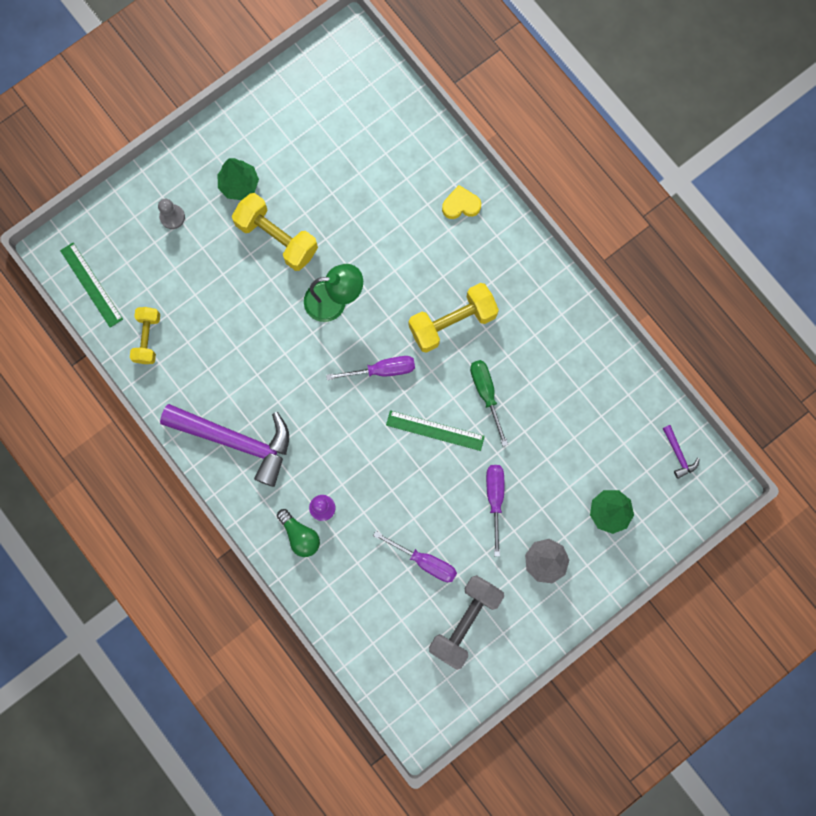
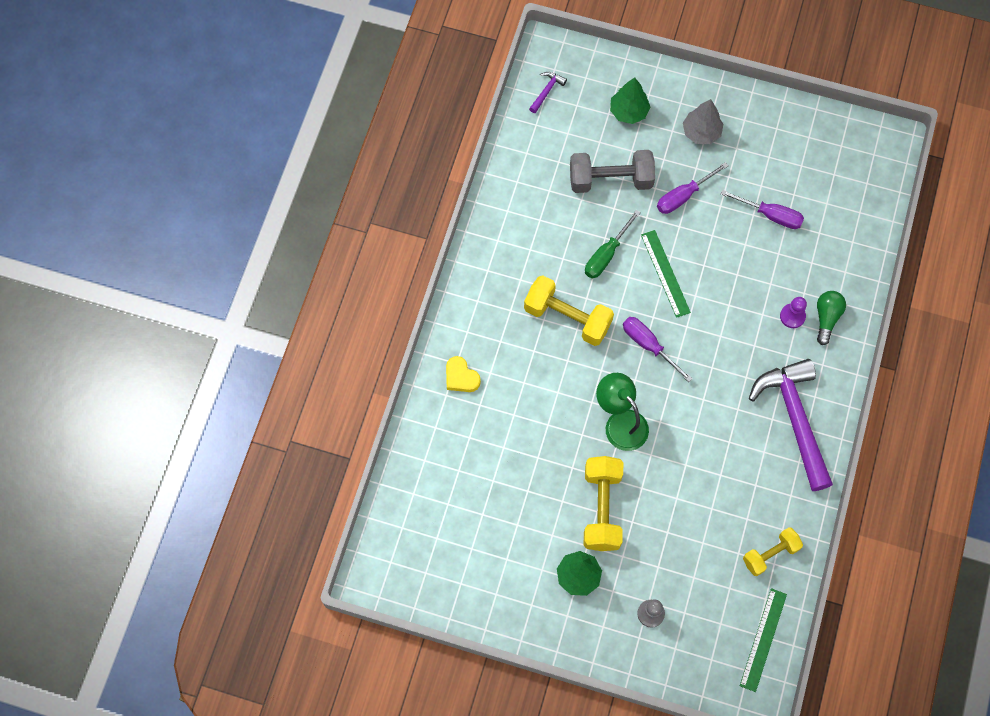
camera: 125 degrees left, 10 degrees down
(424, 561) = (770, 215): purple screwdriver -> purple screwdriver turned 120 degrees clockwise
(465, 621) = (790, 159): grey dumbbell -> grey dumbbell (610, 180)

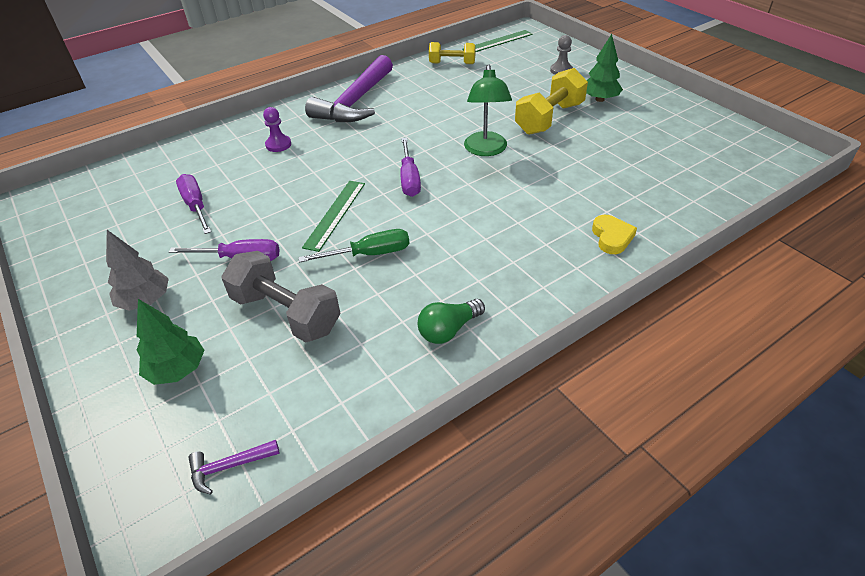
camera: 140 degrees left, 25 degrees down
(567, 317) = (460, 228): yellow dumbbell -> none
(826, 318) = (257, 133): green light bulb -> green light bulb (448, 330)

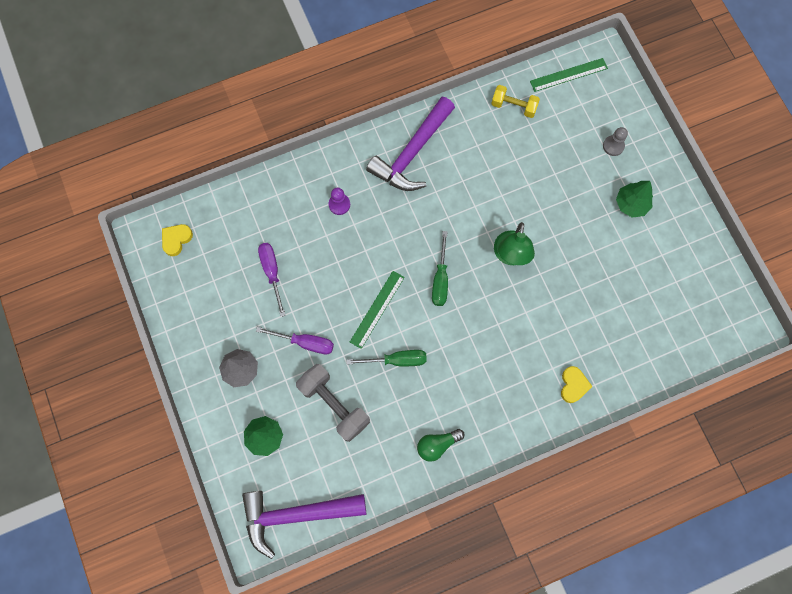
camera: 10 degrees right, 30 degrees up
(73, 199) = (176, 239): none -> yellow heart
(229, 467) = (296, 515): purple hammer -> purple hammer, size x2.48
(409, 179) = (440, 279): purple screwdriver -> green screwdriver
(549, 118) = (577, 223): yellow dumbbell -> none

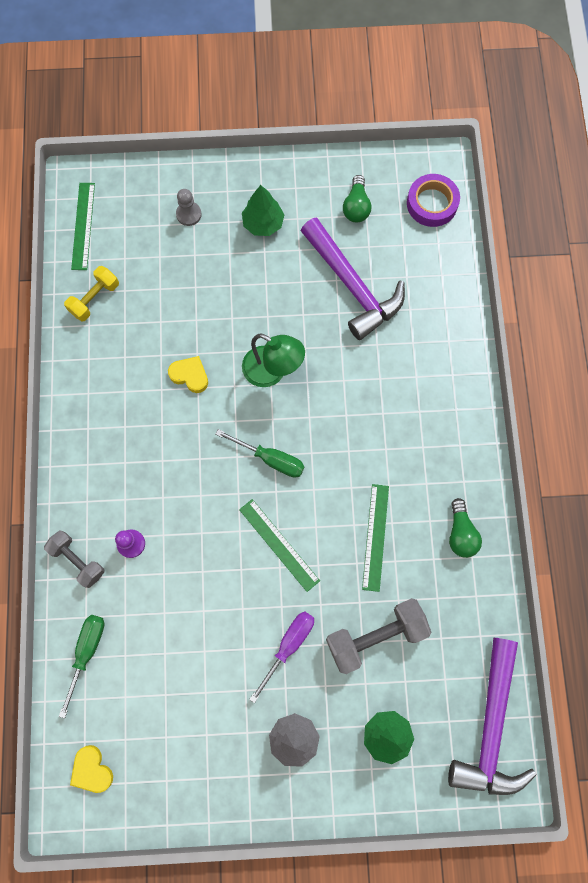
camera: 70 degrees left, 0 degrees up
(272, 272) = (185, 657): purple screwdriver -> none
(314, 173) = (77, 560): none -> grey dumbbell
(397, 360) = (348, 543): green screwdriver -> green screwdriver (87, 652)
(409, 379) = (375, 537): none -> green ruler
(412, 153) = (102, 434): purple hammer -> purple hammer (353, 286)
(573, 385) = (442, 362): yellow heart -> yellow heart (190, 375)
(680, 271) = (356, 207): none -> green light bulb
(712, 331) = (432, 203): none -> purple tape

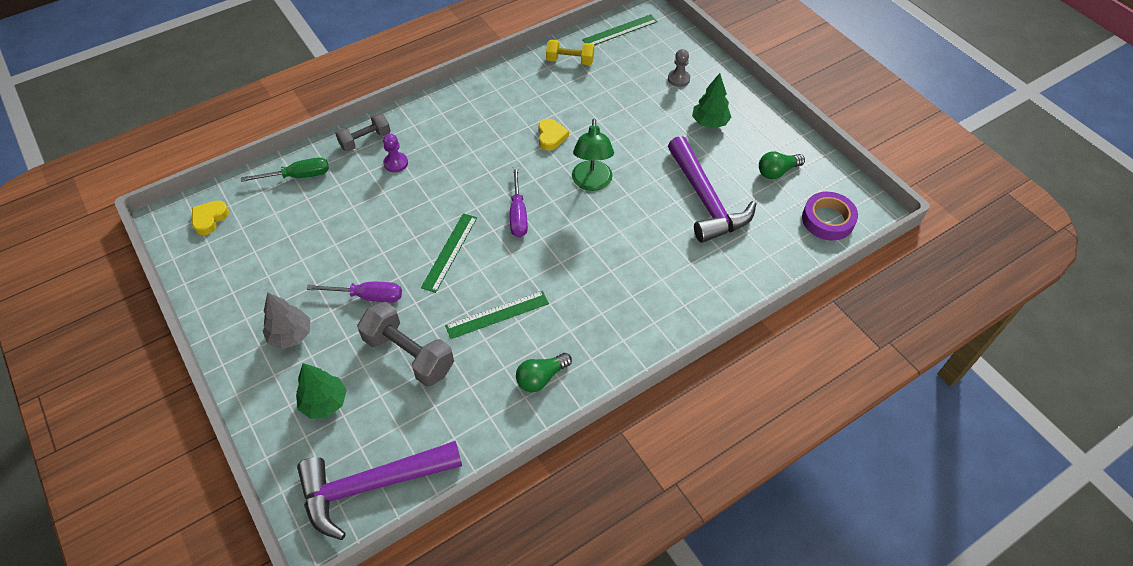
camera: 60 degrees right, 20 degrees down
(77, 560) = (365, 140): grey dumbbell -> grey dumbbell turned 45 degrees clockwise
(270, 459) = (518, 214): green screwdriver -> purple screwdriver
(353, 286) = (706, 200): purple hammer -> purple hammer turned 45 degrees counterclockwise

